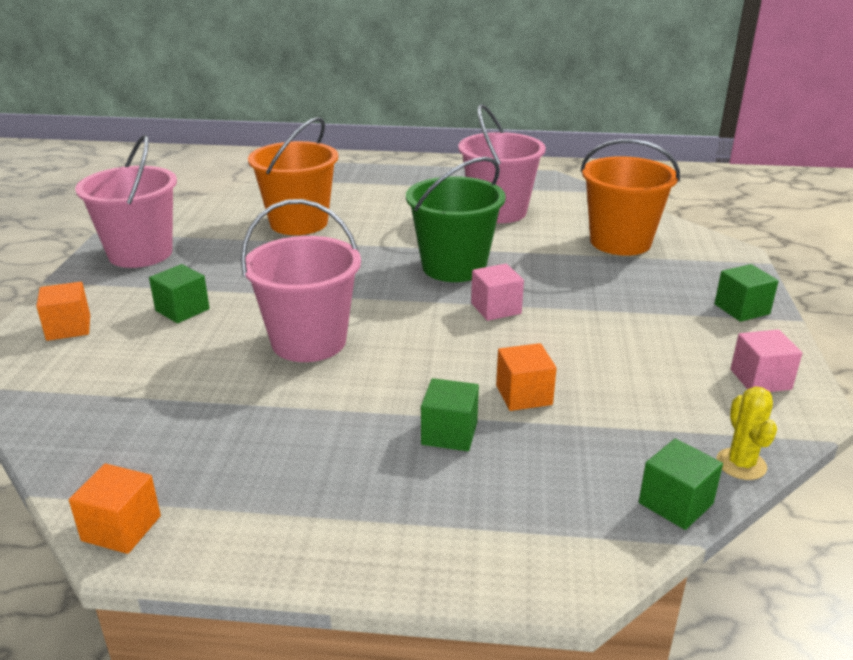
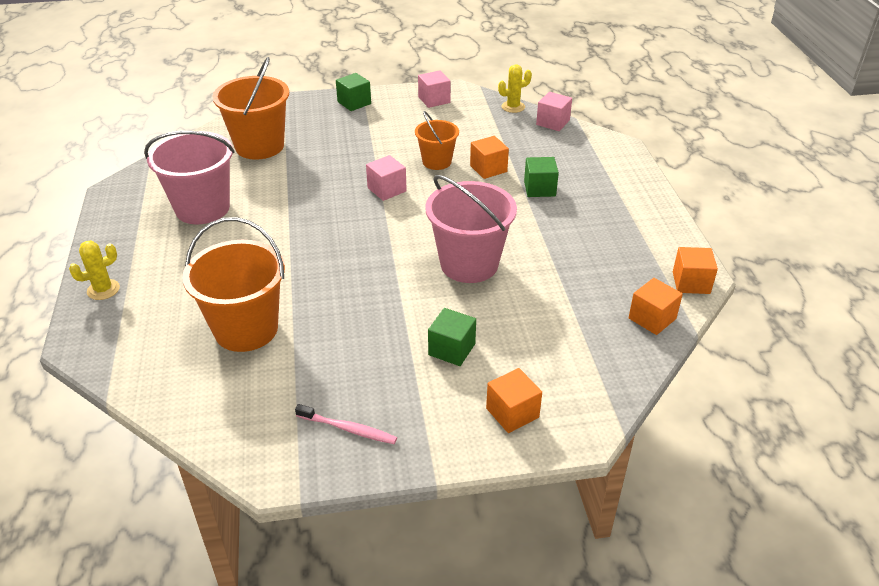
camera: 105 degrees left, 10 degrees up
(92, 460) = (652, 318): none -> orange cube
(140, 253) = (348, 429): pink bucket -> pink toothbrush
(393, 176) = (103, 290): none -> yellow cactus
(454, 267) = (324, 217): green bucket -> none
(556, 353) = (437, 162): none -> orange bucket
(675, 503) = (553, 122): green cube -> pink cube

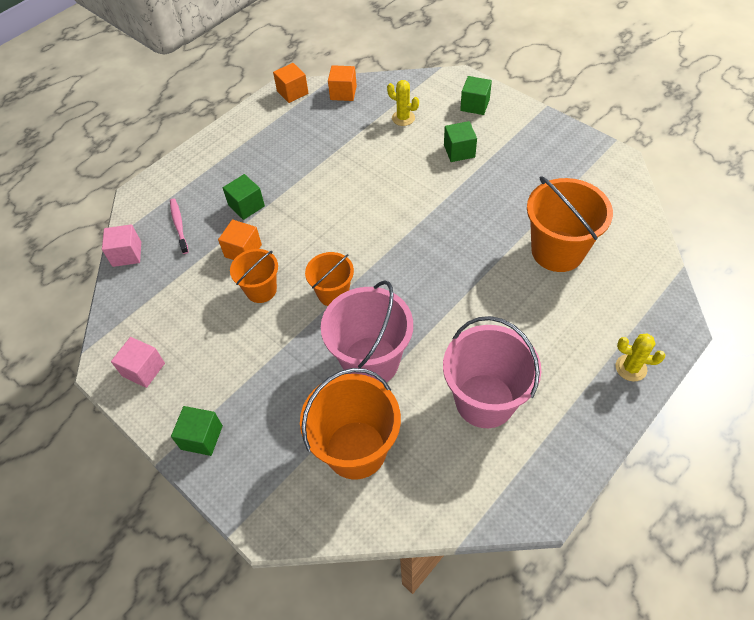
camera: 125 degrees left, 15 degrees up
(348, 429) = (560, 153): pink toothbrush -> pink toothbrush (179, 225)
(387, 189) = (333, 293): pink cube -> orange bucket
(469, 264) = (375, 190): pink bucket -> pink bucket (371, 361)
(512, 413) = (475, 105): orange cube -> green cube
(513, 107) = (115, 298): yellow cactus -> yellow cactus (403, 118)

